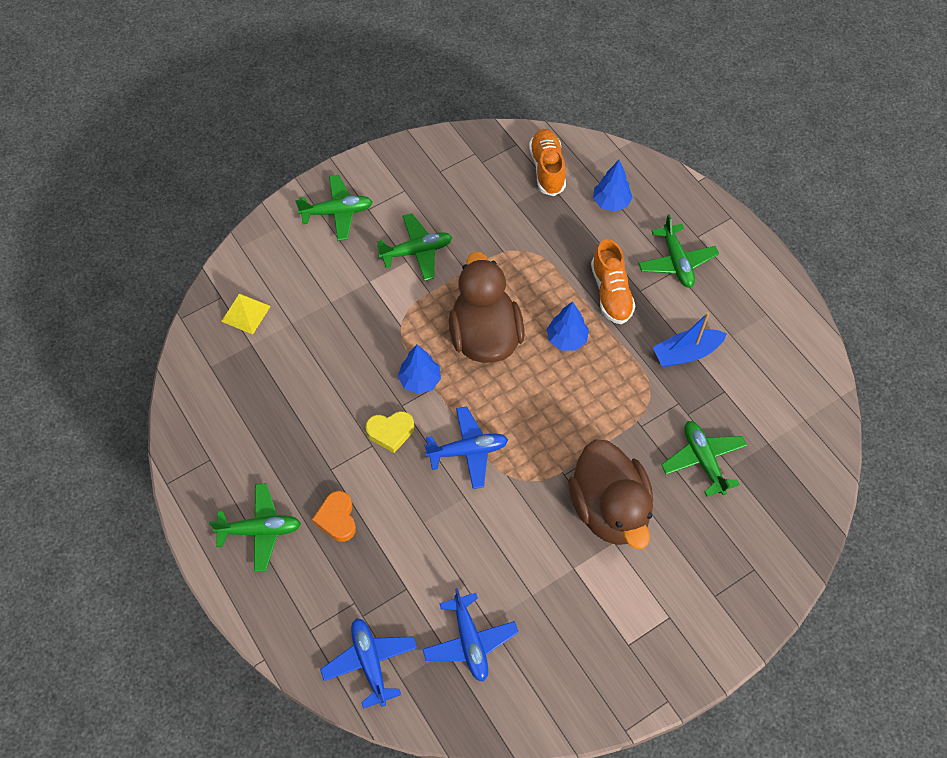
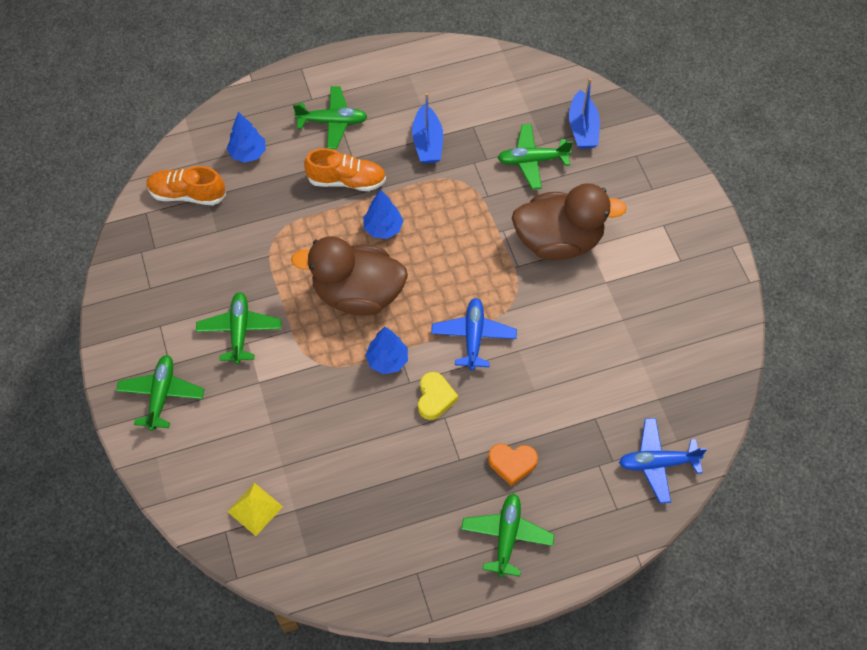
camera: 75 degrees left, 0 degrees up
(470, 641) = (654, 378): blue plane -> none
(768, 504) = (582, 128): none -> blue boat

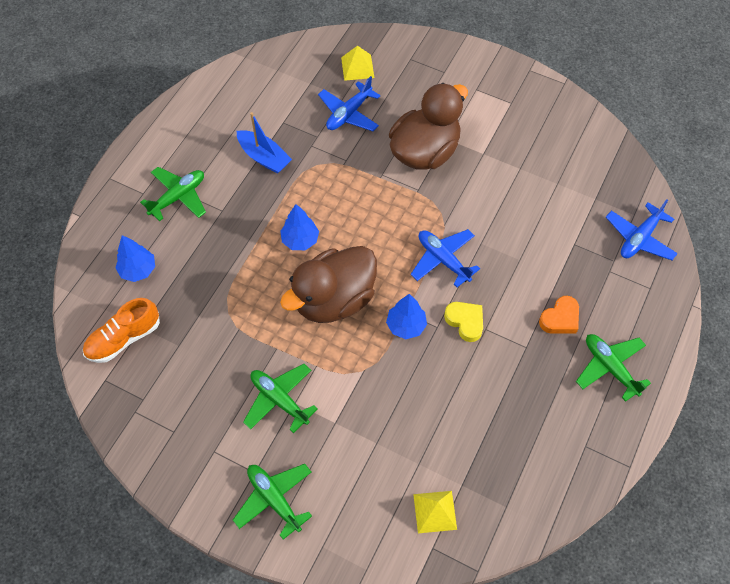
camera: 45 degrees left, 0 degrees up
(347, 181) = (236, 229): orange shoe -> none
(532, 160) = (349, 114): green plane -> blue plane
(582, 128) = (357, 67): blue boat -> yellow pyramid

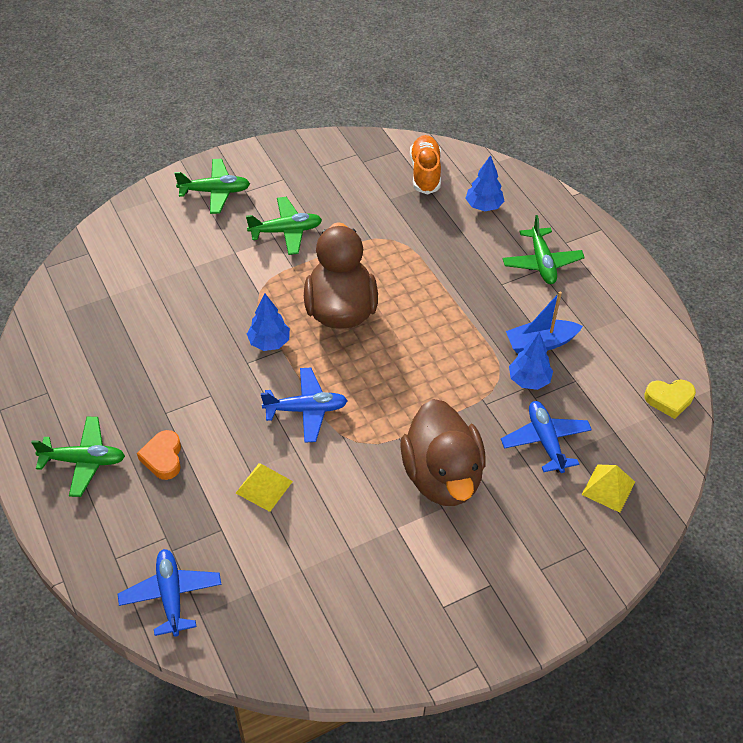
camera: 125 degrees right, 10 degrees down
(300, 240) = (422, 320): blue tree -> blue tree (529, 380)
(435, 511) = (109, 269): yellow pyramid -> yellow pyramid (264, 487)
(465, 322) = (231, 385): yellow heart -> yellow heart (669, 399)

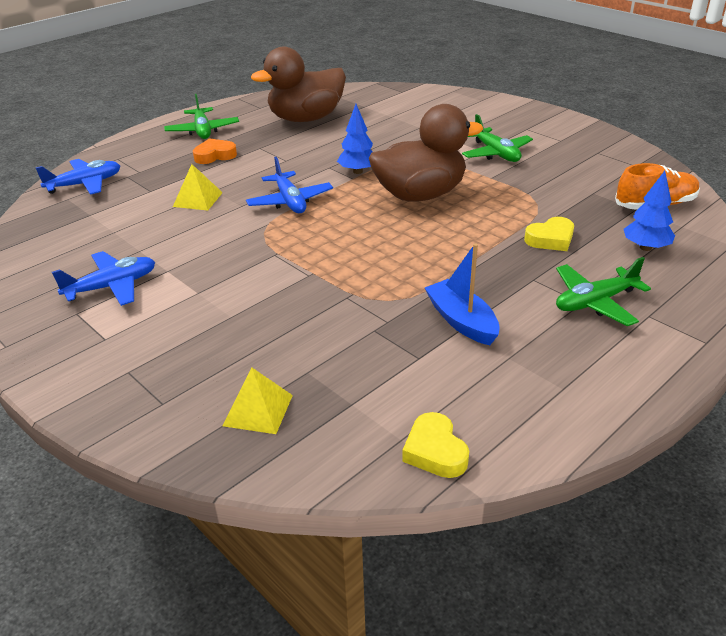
camera: 75 degrees right, 15 degrees down
(215, 191) = (513, 118): green plane -> none
(442, 476) = (237, 285): brown duck -> brown duck (306, 119)
(450, 253) = (550, 239): none -> yellow heart
(529, 380) = (398, 321): blue tree -> none
(545, 441) = (312, 347): blue plane -> blue plane (112, 286)

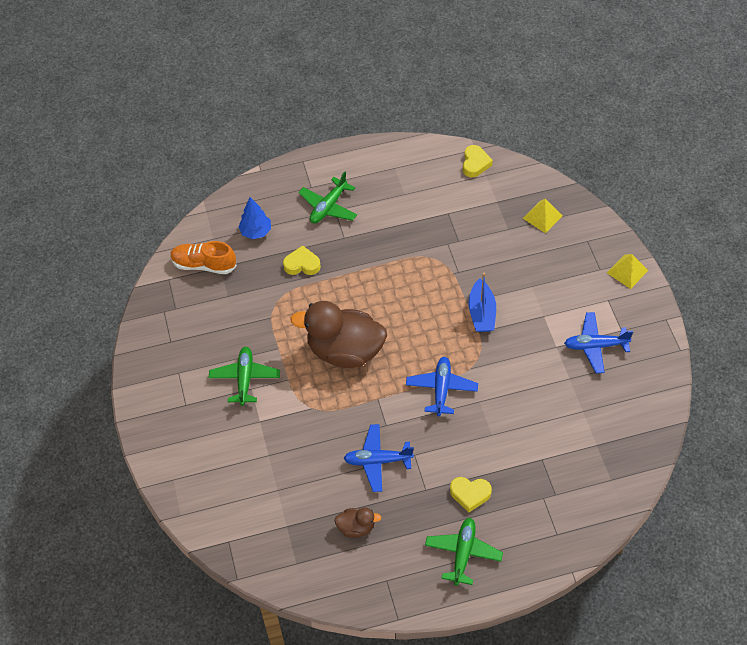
camera: 150 degrees left, 20 degrees up
(85, 184) = (593, 497): blue plane -> blue plane (377, 461)
(198, 199) = (508, 426): yellow pyramid -> yellow pyramid (627, 271)
(215, 155) = (470, 494): orange heart -> yellow heart
(306, 119) = (356, 527): brown duck -> brown duck, size x0.45
(358, 171) = (368, 406): blue tree -> none
(461, 321) = (408, 226): blue boat -> blue boat (482, 313)
(595, 302) = (328, 207): green plane -> green plane turned 120 degrees clockwise

